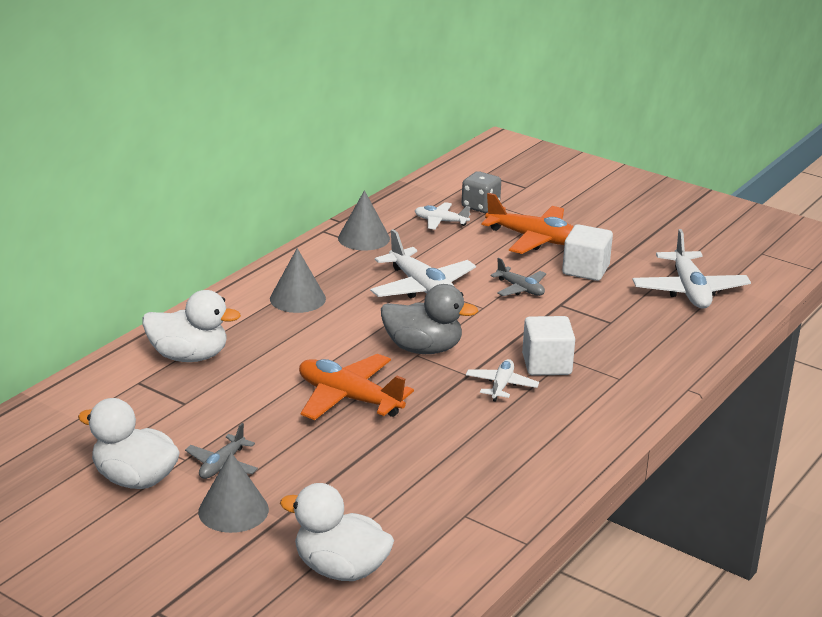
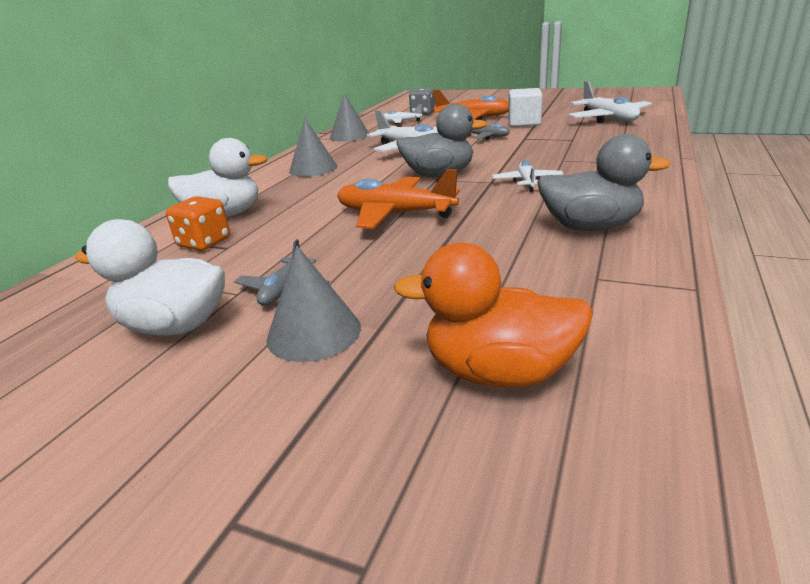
camera: 10 degrees left, 0 degrees up
(165, 392) = (204, 243): none -> orange dice
(340, 569) = (498, 372): white duck -> orange duck
(507, 462) = (590, 227): none -> grey duck
(546, 364) = (551, 165): white cube -> none

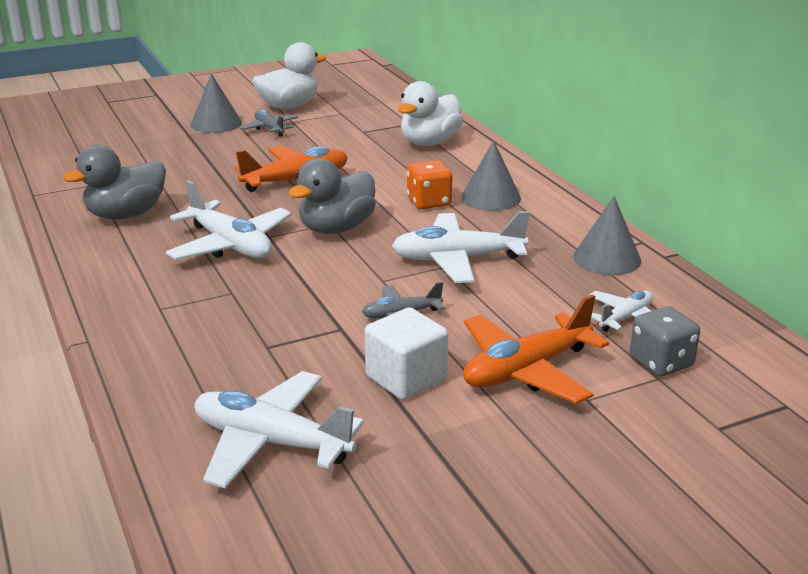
camera: 130 degrees right, 0 degrees up
(204, 243) = (386, 128): orange dice -> orange dice (429, 202)
(498, 372) = (111, 138): orange duck -> none
(527, 182) = (230, 245): white plane -> white plane, size x1.79

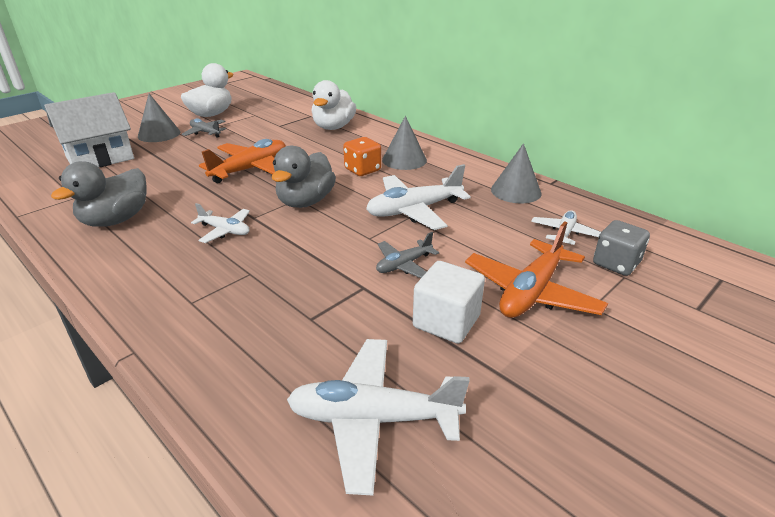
camera: 20 degrees left, 5 degrees up
(139, 143) = (100, 158): none -> white house
(230, 245) = (225, 231): white plane -> white plane, size x0.56

